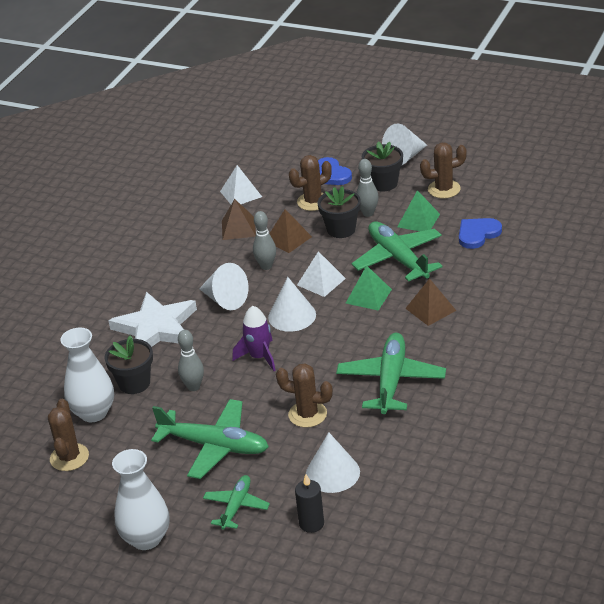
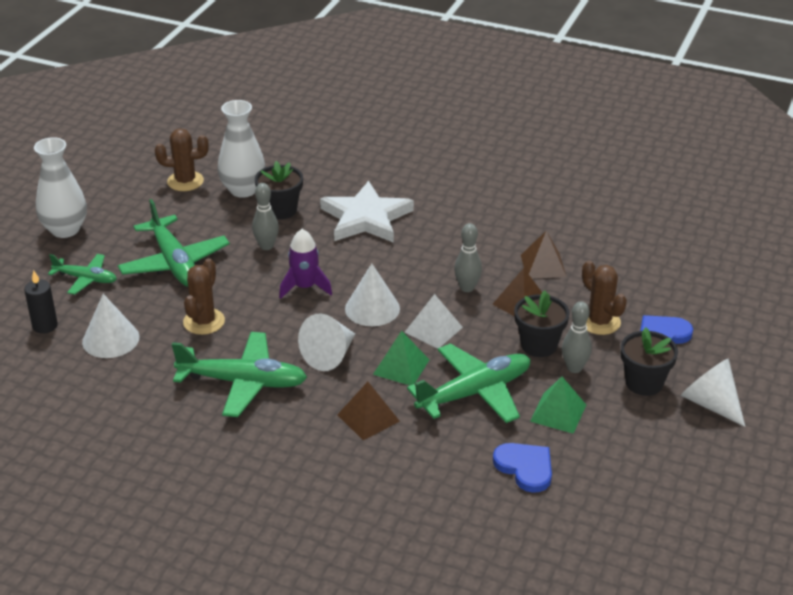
camera: 85 degrees right, 0 degrees up
(214, 446) = (174, 263): green plane -> green plane turned 45 degrees counterclockwise
(225, 299) = (408, 260): white cone -> white cone (330, 355)
(241, 194) = (615, 265): white pyramid -> none
(444, 189) = (632, 439): brown cactus -> none

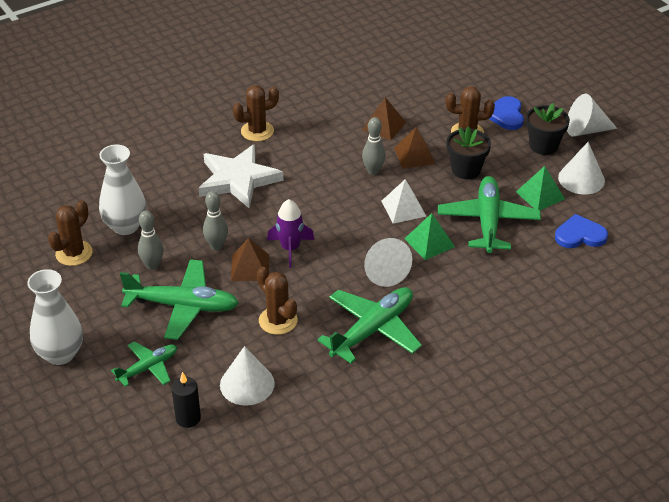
camera: 55 degrees left, 5 degrees up
(281, 210) = (177, 218): black flower pot -> none
(368, 418) = (469, 283): brown pyramid -> brown pyramid (250, 267)
(372, 308) = (350, 226): white cone -> white cone (581, 179)
(444, 198) = (257, 131): none -> brown cactus
(574, 368) = (503, 166): grey bowling pin -> grey bowling pin (152, 265)

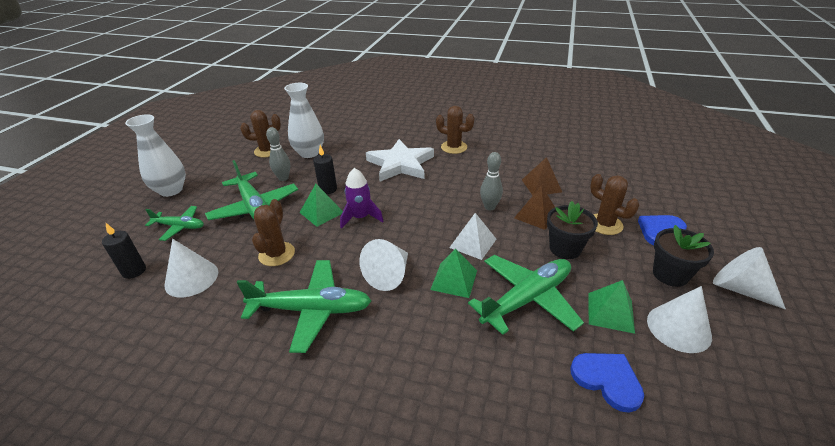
camera: 50 degrees right, 5 degrees down
(216, 246) = (328, 189): grey bowling pin -> black candle
(250, 267) = (321, 212): brown pyramid -> green pyramid

